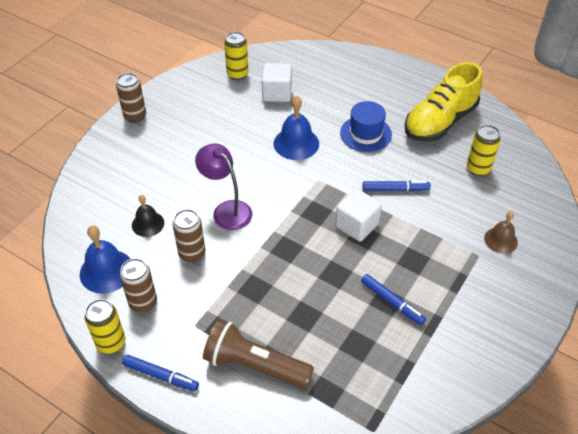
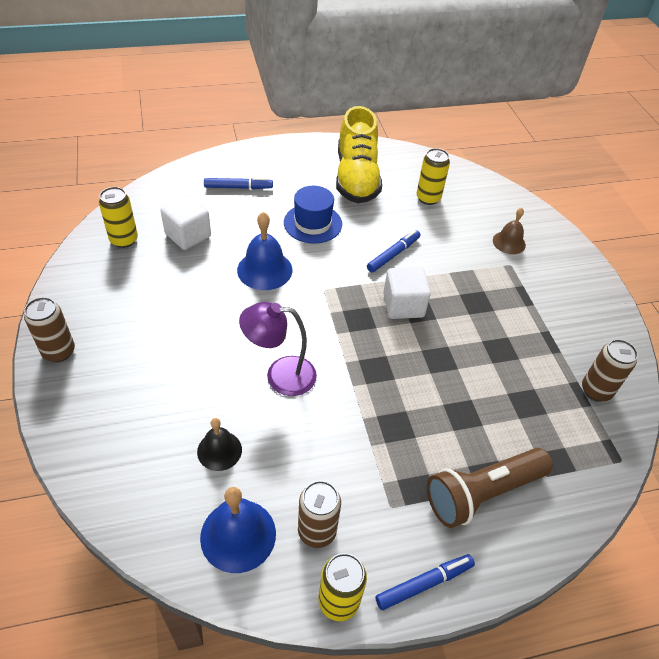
camera: 50 degrees left, 0 degrees up
(192, 253) = (301, 442): brown can -> brown can (596, 390)
(392, 302) = (505, 347): blue marker -> blue marker (238, 187)

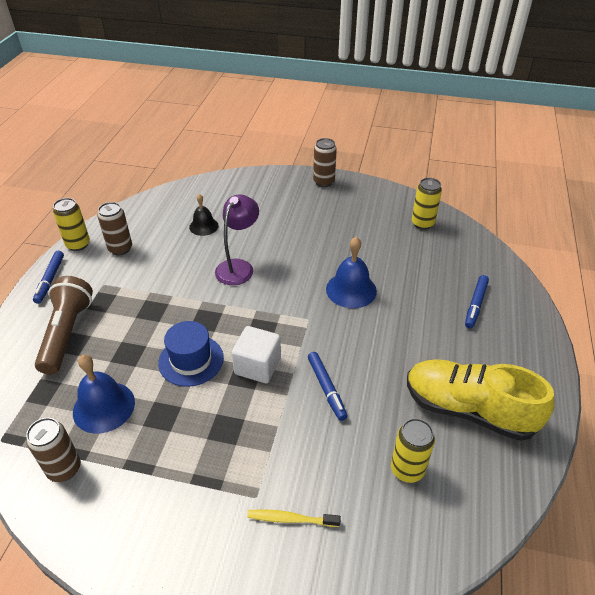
camera: 120 degrees right, 5 degrees down
(188, 235) = (415, 257): white cube -> none
(238, 535) = (147, 220): blue bell -> blue bell (104, 407)
(312, 223) = (400, 342): blue hat -> blue hat (191, 360)
(509, 242) = (291, 519): brown bell -> yellow toothbrush

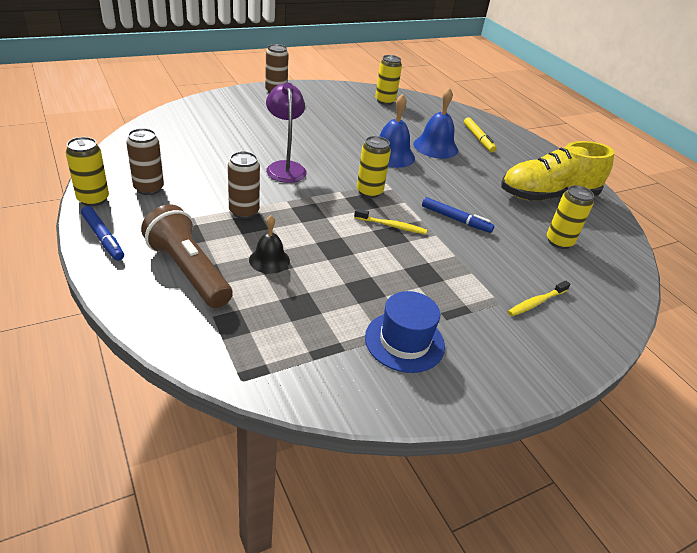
camera: 45 degrees left, 5 degrees down
(64, 469) = (336, 365): brown can -> brown can (244, 212)
(104, 407) = (307, 307): blue bell -> blue bell (435, 147)
(191, 360) = (335, 243): blue hat -> blue hat (404, 341)
(203, 226) = (211, 148): black bell -> black bell (269, 260)
(257, 366) = (391, 226): white cube -> yellow toothbrush
(281, 321) = (369, 192): none -> yellow can
(475, 304) = (478, 138): blue marker -> yellow marker

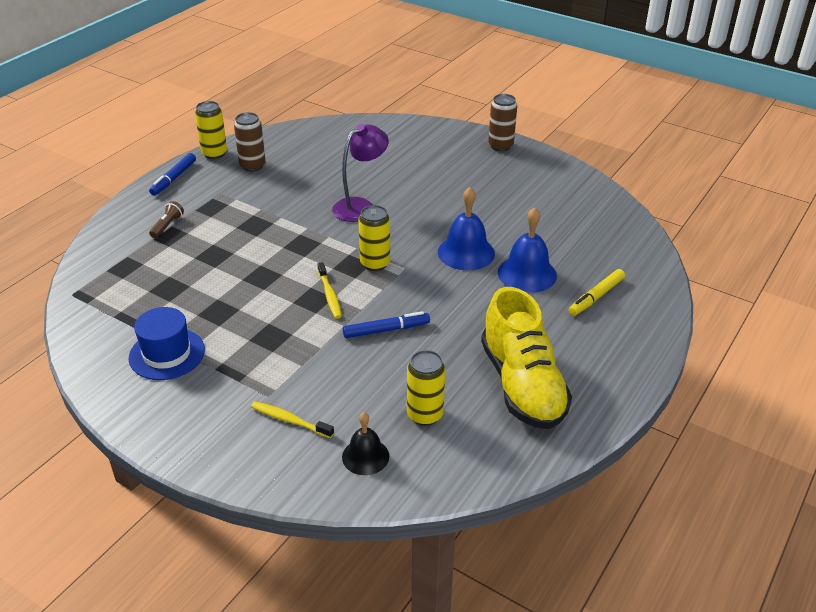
camera: 65 degrees right, 0 degrees up
(188, 271) = (167, 226): brown flashlight -> brown flashlight, size x0.44
(244, 212) = (267, 216): brown can -> none
(269, 260) = (213, 253): black bell -> black bell (365, 456)
(385, 101) = (588, 208): yellow can -> none
(456, 219) = (386, 330): blue marker -> blue marker turned 105 degrees counterclockwise
(547, 196) = (522, 385): yellow shoe -> yellow shoe turned 150 degrees counterclockwise

